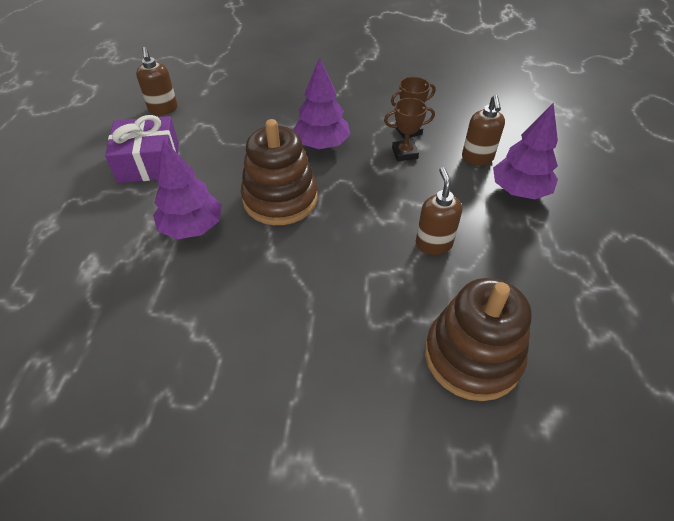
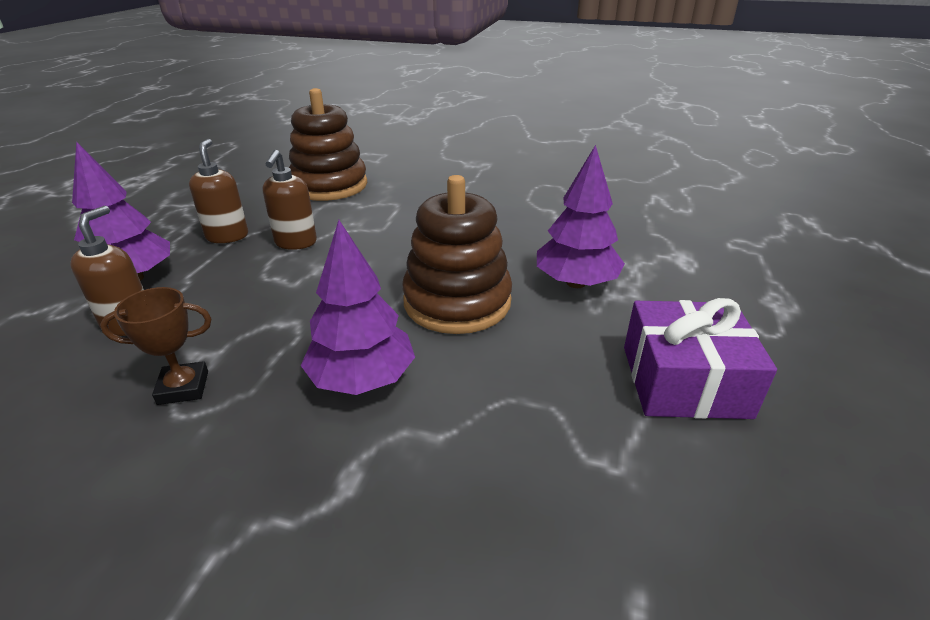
camera: 170 degrees left, 15 degrees down
(163, 109) = (731, 535): brown soap dispenser -> brown soap dispenser (227, 236)
(404, 153) = (231, 345): brown trophy -> none

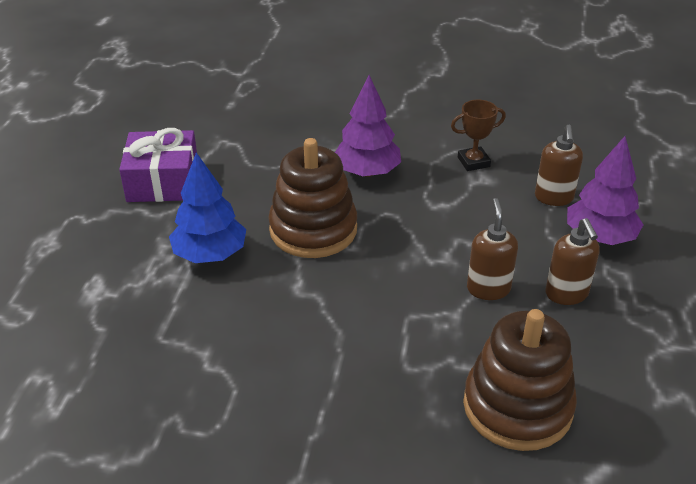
camera: 175 degrees right, 5 degrees up
(576, 283) = (210, 254): purple tree -> blue tree

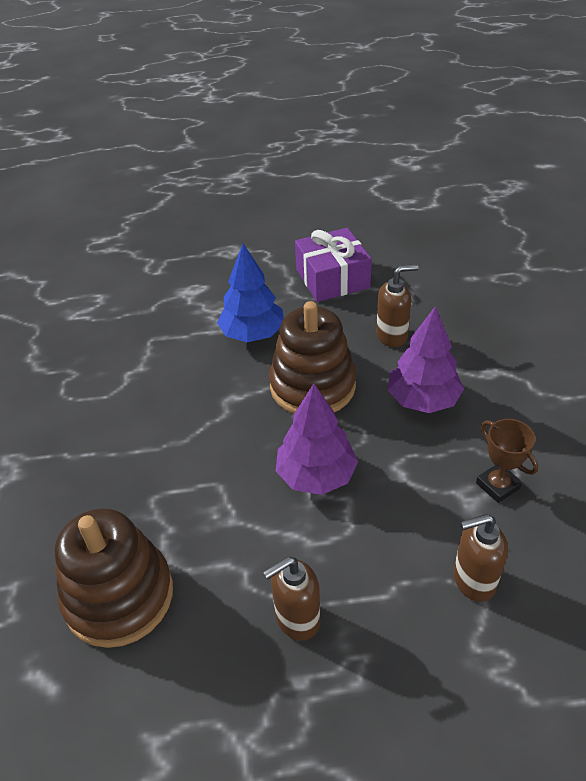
camera: 75 degrees right, 5 degrees up
(488, 289) = (279, 541): brown soap dispenser -> brown soap dispenser (392, 336)
(599, 237) = (418, 644): purple tree -> purple tree (316, 475)

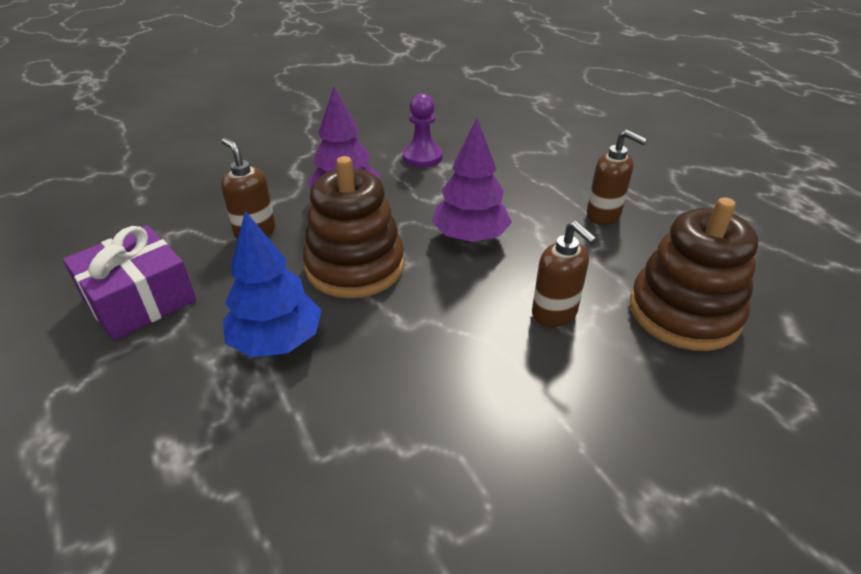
camera: 115 degrees left, 5 degrees down
(473, 580) = (509, 157): brown soap dispenser -> brown soap dispenser (554, 314)
(498, 485) = (422, 157): brown trophy -> purple pawn

